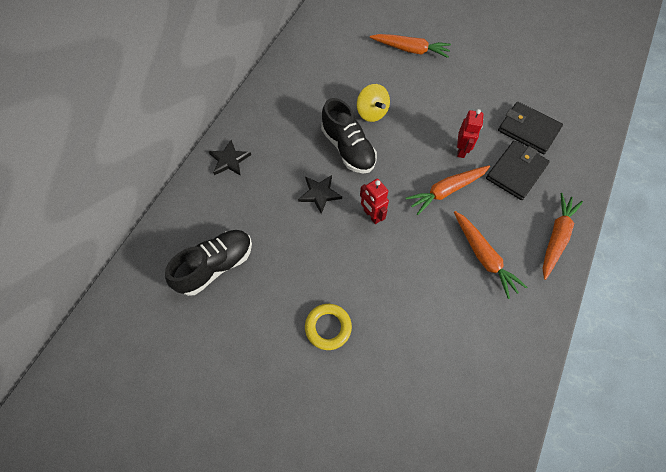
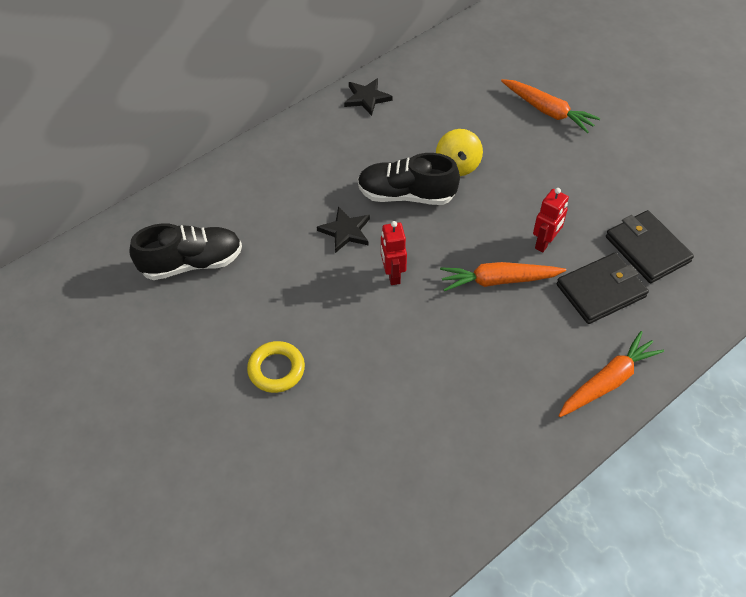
camera: 25 degrees right, 10 degrees down
(229, 160) = (265, 162): black star -> black star (367, 98)
(348, 148) = (406, 195): black shoe -> black shoe turned 105 degrees clockwise
(483, 257) = (501, 367): orange carrot -> none

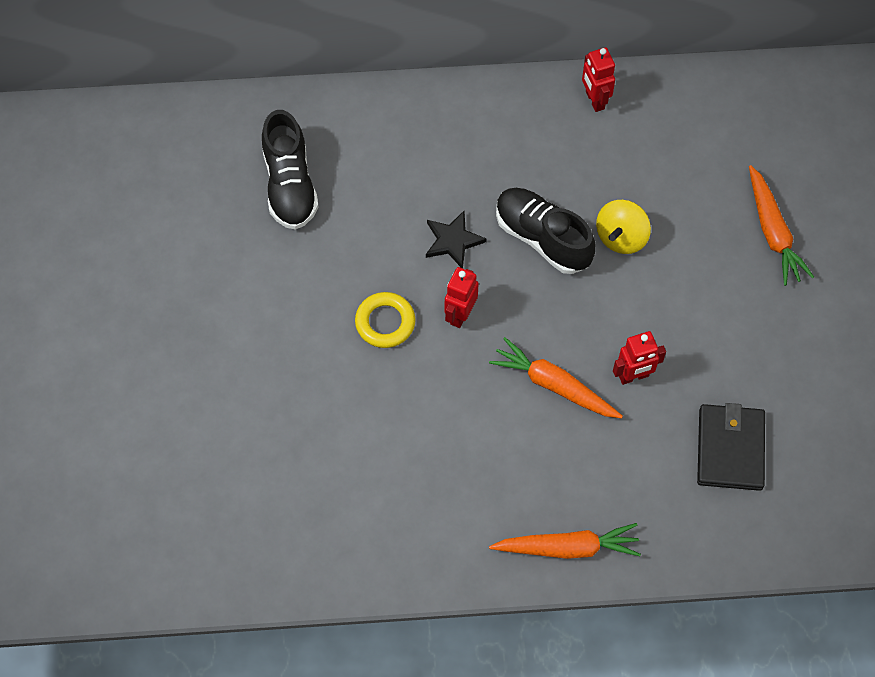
camera: 35 degrees right, 10 degrees up
(192, 263) = (290, 185): black shoe -> black shoe turned 60 degrees clockwise
(276, 369) = (287, 339): yellow ring -> yellow ring (385, 322)
(367, 98) = (594, 100): black star -> red robot
(601, 290) = (643, 460): black wallet -> none

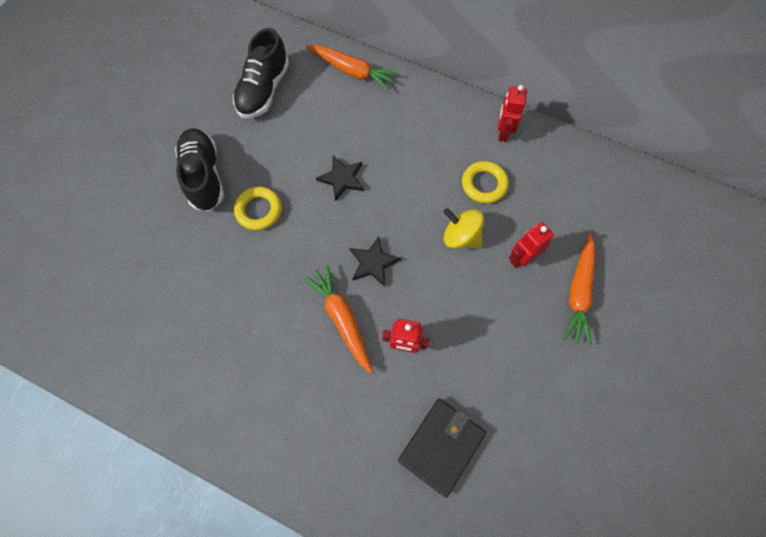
camera: 30 degrees right, 5 degrees up
(460, 314) = (312, 232): red robot -> red robot (521, 258)
(542, 238) = (404, 208): black shoe -> black shoe (204, 176)
(548, 312) = (373, 263): none -> black star
(568, 548) = (268, 451): orange carrot -> orange carrot (352, 71)
(610, 168) = (484, 184): none -> yellow ring
(621, 237) = (461, 236): yellow spinning top -> yellow spinning top turned 60 degrees clockwise

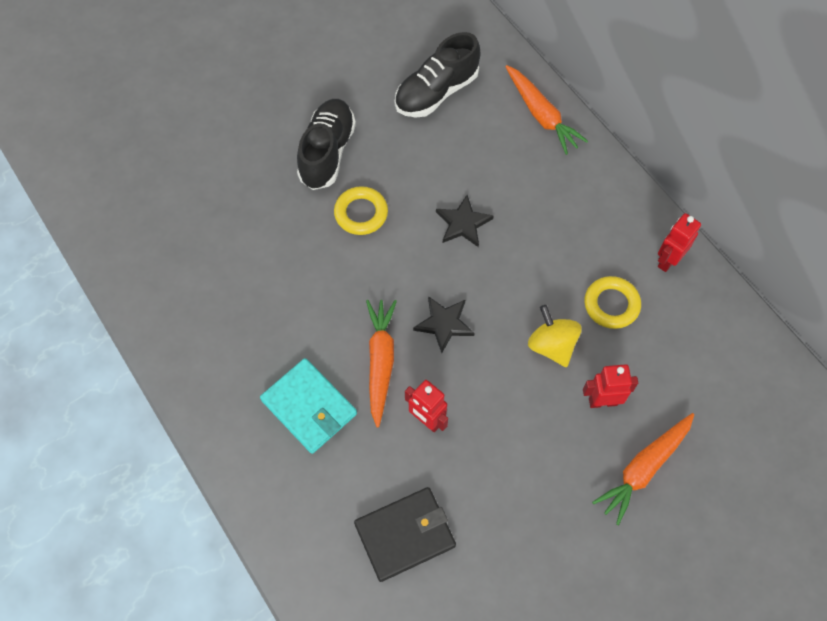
camera: 30 degrees right, 5 degrees down
(307, 387) = (309, 407): none -> turquoise wallet

